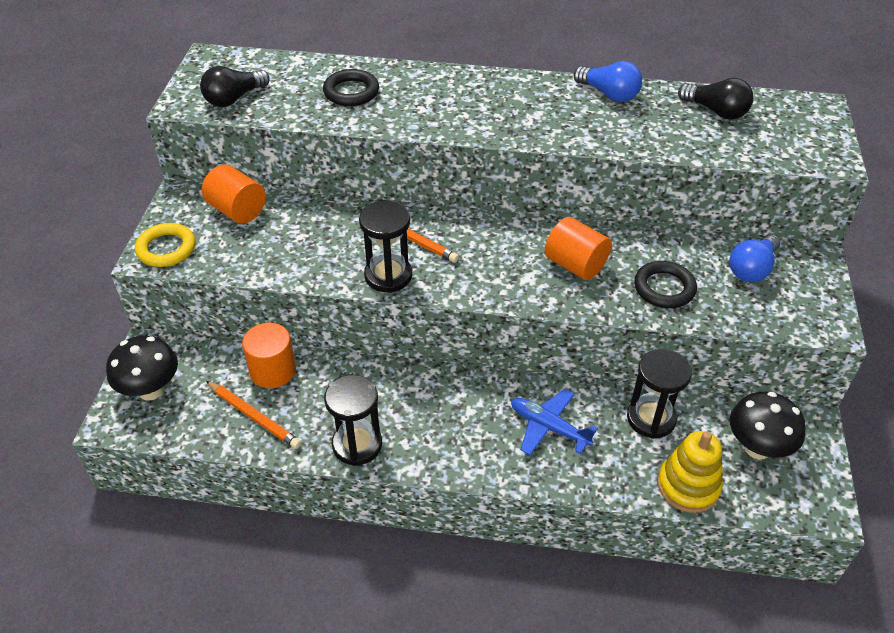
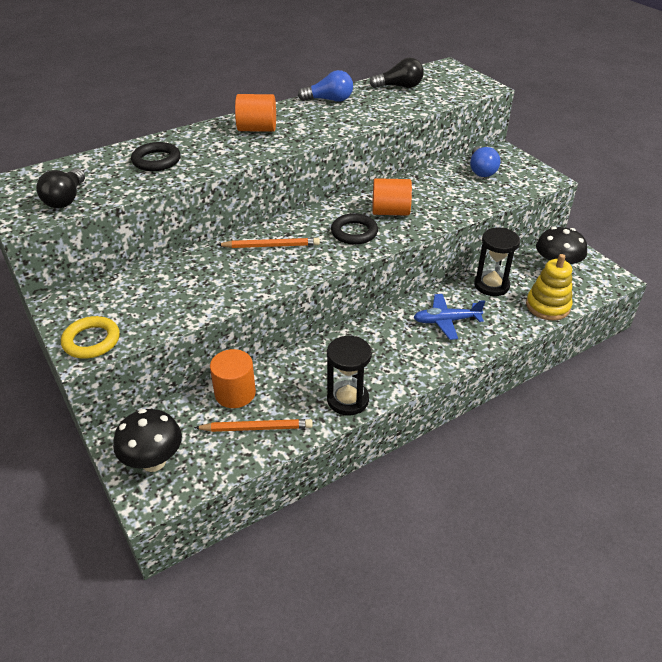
camera: 40 degrees left, 5 degrees down
(237, 210) = (119, 289): orange cylinder -> orange cylinder (257, 129)
(388, 276) = (285, 273): black hourglass -> none
(664, 288) = (451, 200): black ring -> black ring (354, 232)

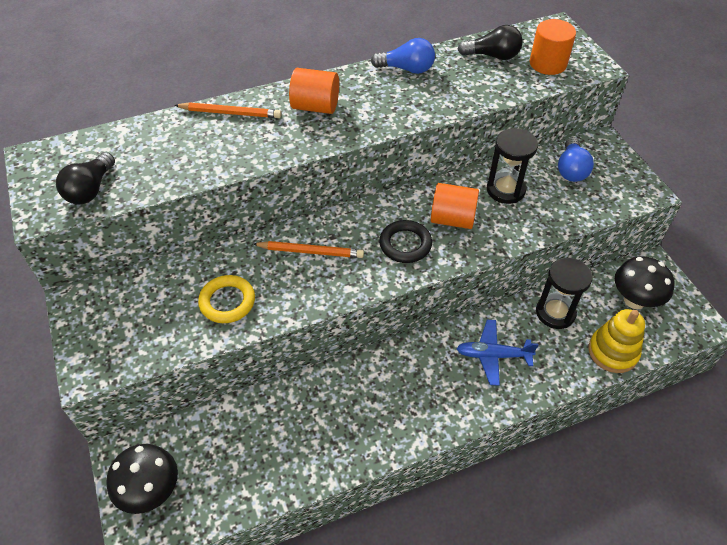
camera: 10 degrees right, 10 degrees up
(91, 341) = (100, 357): yellow ring -> yellow ring (227, 302)
(156, 160) = (196, 143): black ring -> none
(235, 393) = (248, 417): orange cylinder -> orange cylinder (548, 63)
(257, 428) = (262, 467): orange pencil -> orange pencil (230, 113)
(347, 400) = (363, 445): black hourglass -> black hourglass (505, 190)

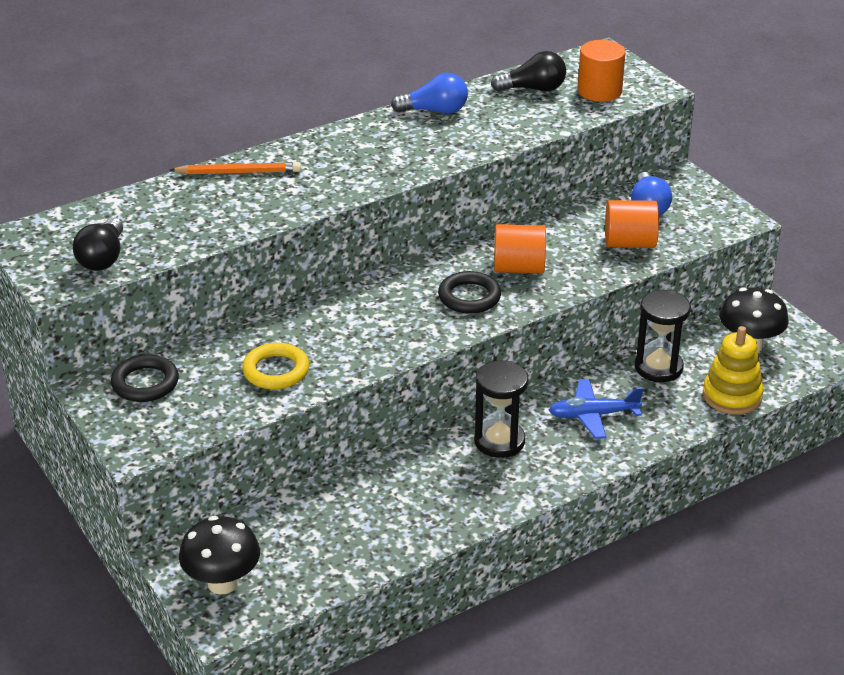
camera: 10 degrees left, 15 degrees down
(119, 299) = (145, 383): none -> black ring
(311, 252) = (359, 315): orange pencil -> none
(315, 106) = (338, 157): orange cylinder -> orange cylinder (629, 243)
(505, 190) = (575, 234): black hourglass -> black hourglass (499, 441)

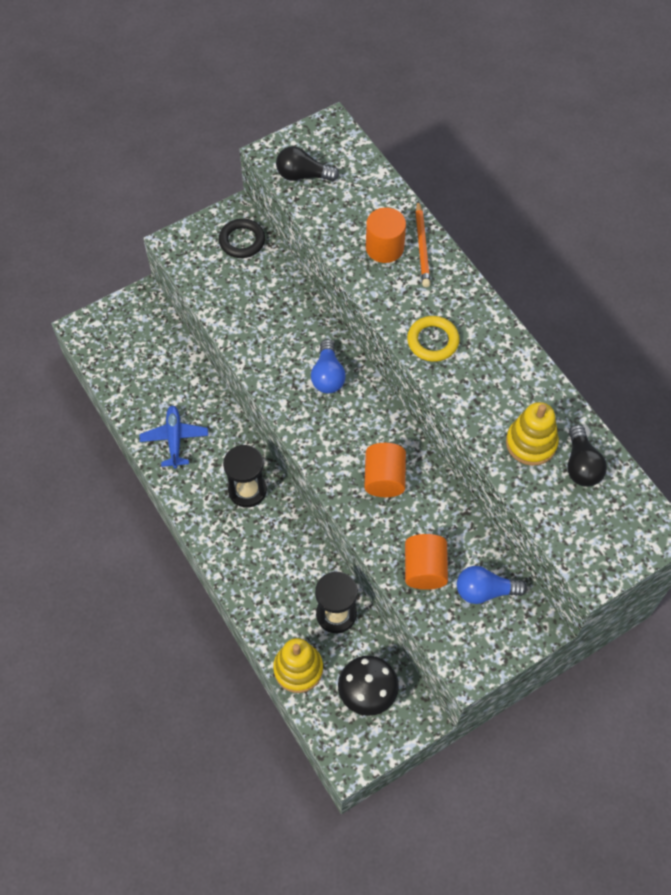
camera: 90 degrees right, 25 degrees up
(222, 583) = (117, 326): black mushroom -> none
(276, 371) = (252, 315): yellow ring -> yellow ring (432, 341)
(435, 111) = (532, 383): blue light bulb -> blue light bulb (327, 375)
(469, 297) = (343, 441): black ring -> none
(509, 114) = (531, 443): none -> yellow stacking toy
(593, 415) = (276, 558): blue plane -> blue plane (174, 439)
(599, 91) = (583, 523): orange cylinder -> orange cylinder (384, 247)

